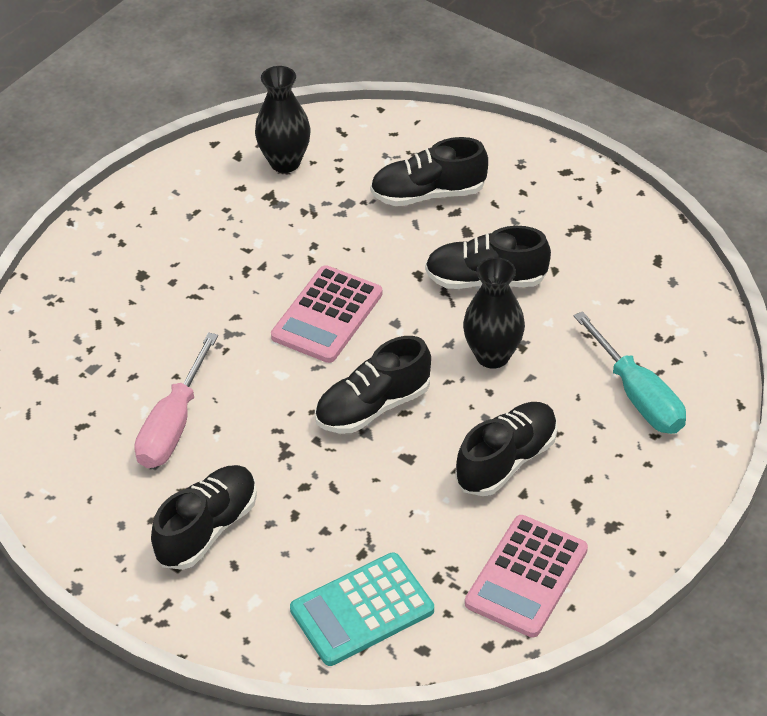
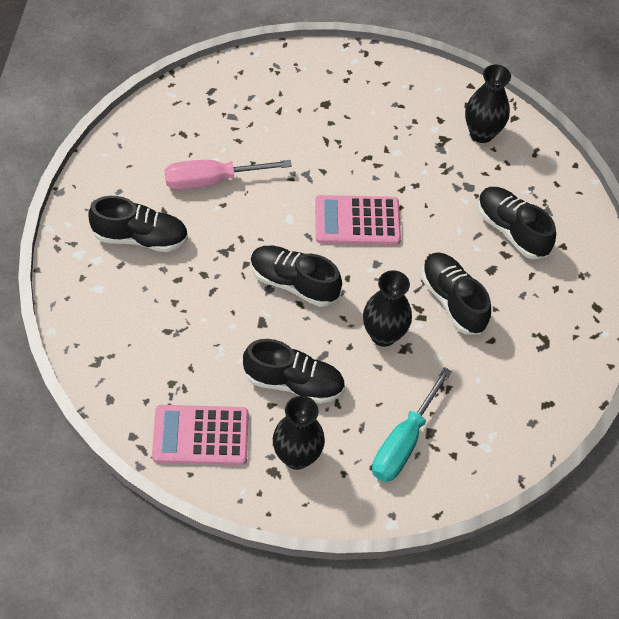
camera: 55 degrees right, 10 degrees up
(362, 610) = (122, 351): turquoise calculator -> none
(603, 497) = (296, 456): none -> black vase

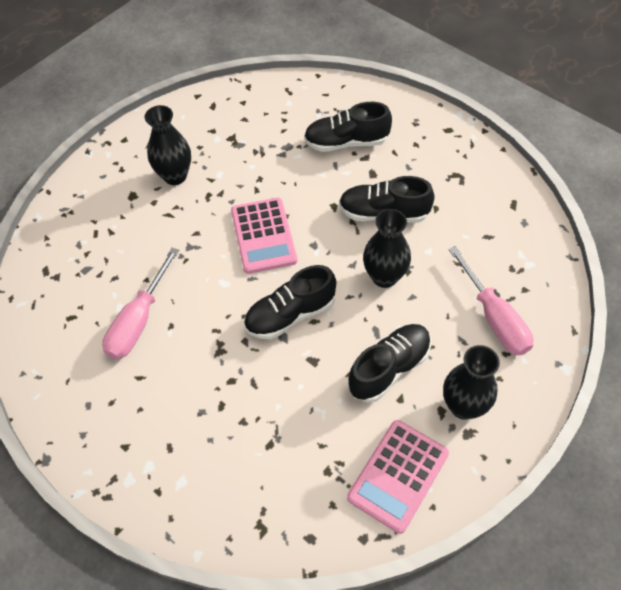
camera: 50 degrees left, 0 degrees up
(140, 237) = (153, 413): black shoe -> none
(357, 221) = (263, 236): pink calculator -> pink calculator turned 45 degrees counterclockwise
(403, 443) = (494, 318): turquoise screwdriver -> pink screwdriver
(481, 133) = (246, 112): black vase -> black vase (175, 176)

